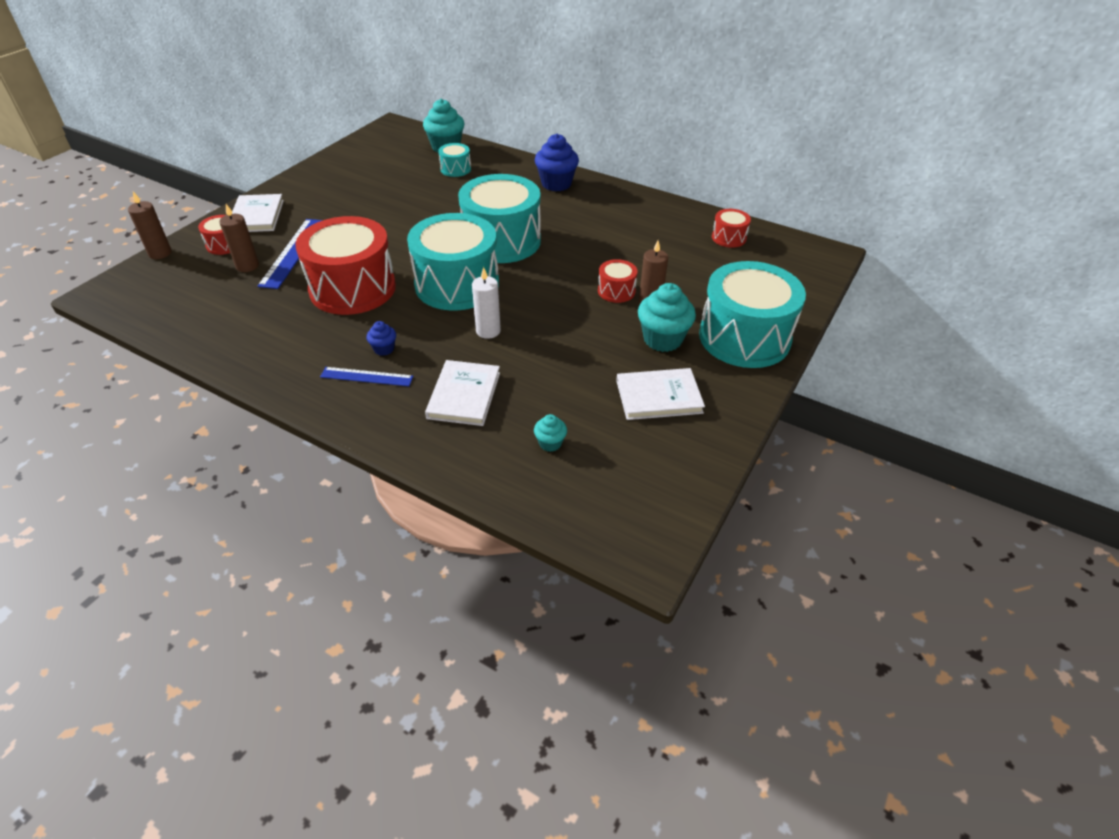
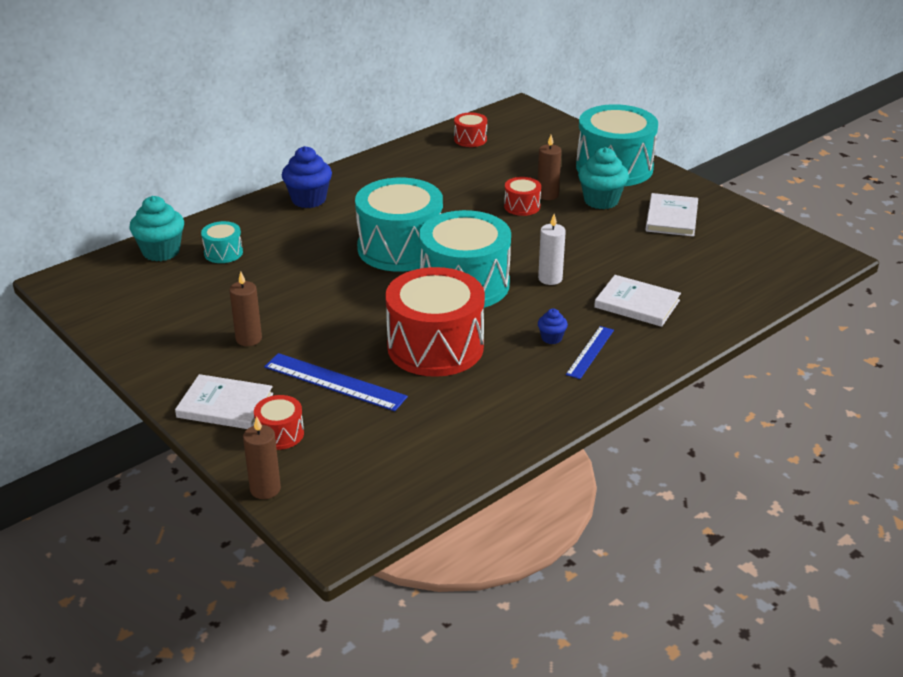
camera: 70 degrees left, 10 degrees down
(247, 266) = (344, 417): brown candle -> brown candle (248, 339)
(550, 443) = (710, 273): turquoise cupcake -> none

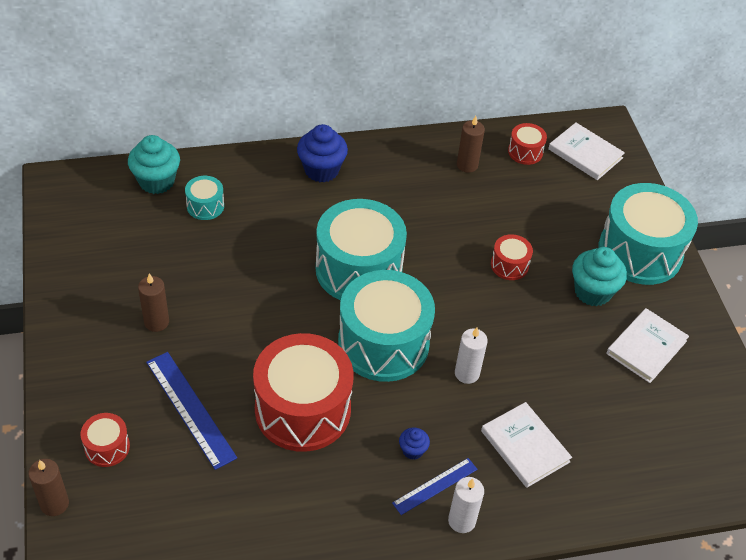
camera: 25 degrees right, 15 degrees up
(225, 405) = (87, 391): white book -> white book (585, 153)
(547, 195) = (545, 261): brown candle -> brown candle (467, 165)
(631, 364) = (461, 521): none -> white candle

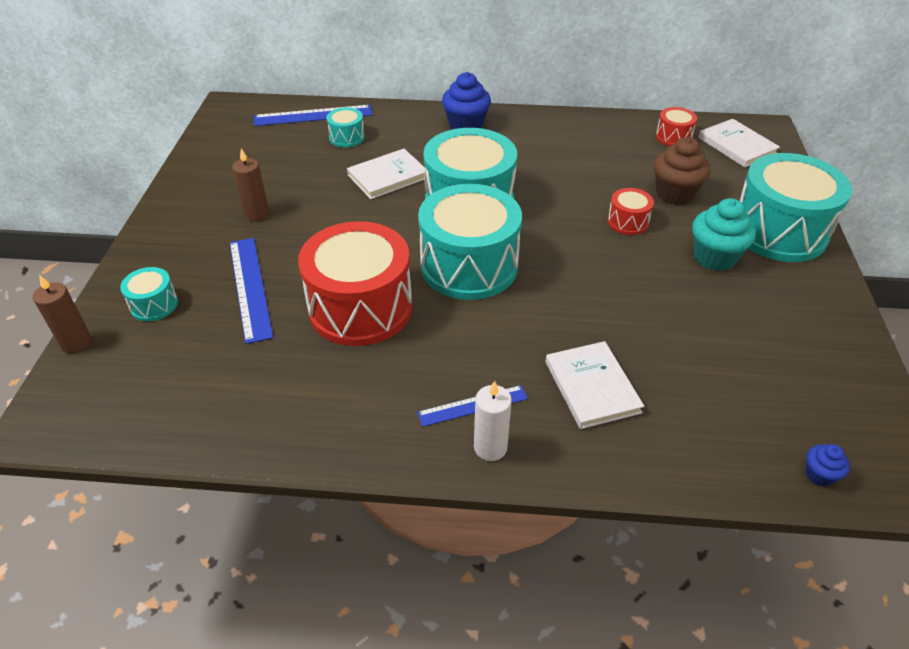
camera: 20 degrees right, 5 degrees down
(107, 447) = (154, 305): red drum -> turquoise drum
(156, 181) = (313, 115): turquoise cupcake -> blue ruler
(412, 450) = (461, 366): blue cupcake -> blue cupcake (819, 475)
(467, 165) = (610, 139): brown candle -> none
(467, 373) = (548, 306): white candle -> none
(542, 224) = (674, 194): none -> brown cupcake
(646, 347) = (766, 317): white book -> white book (388, 176)

